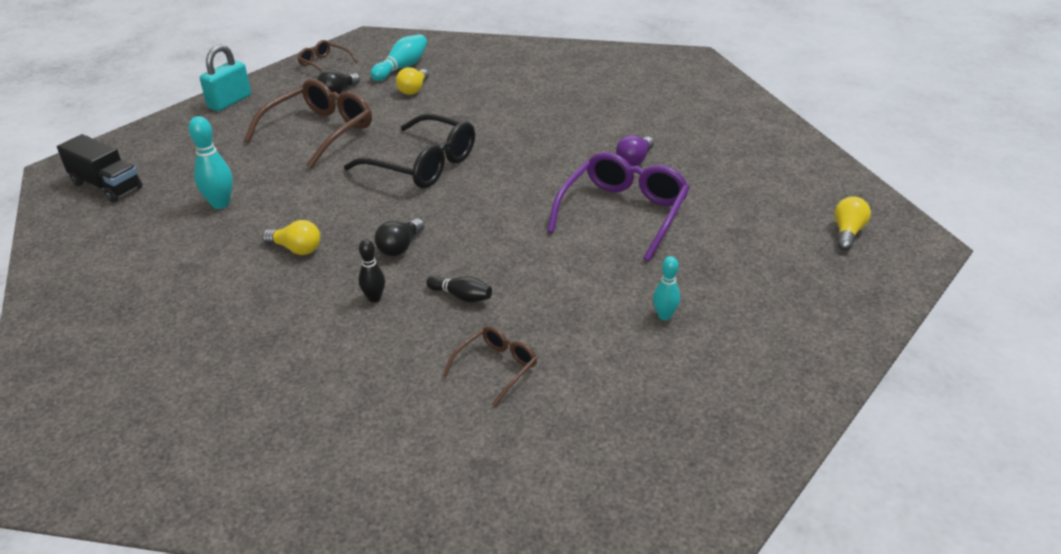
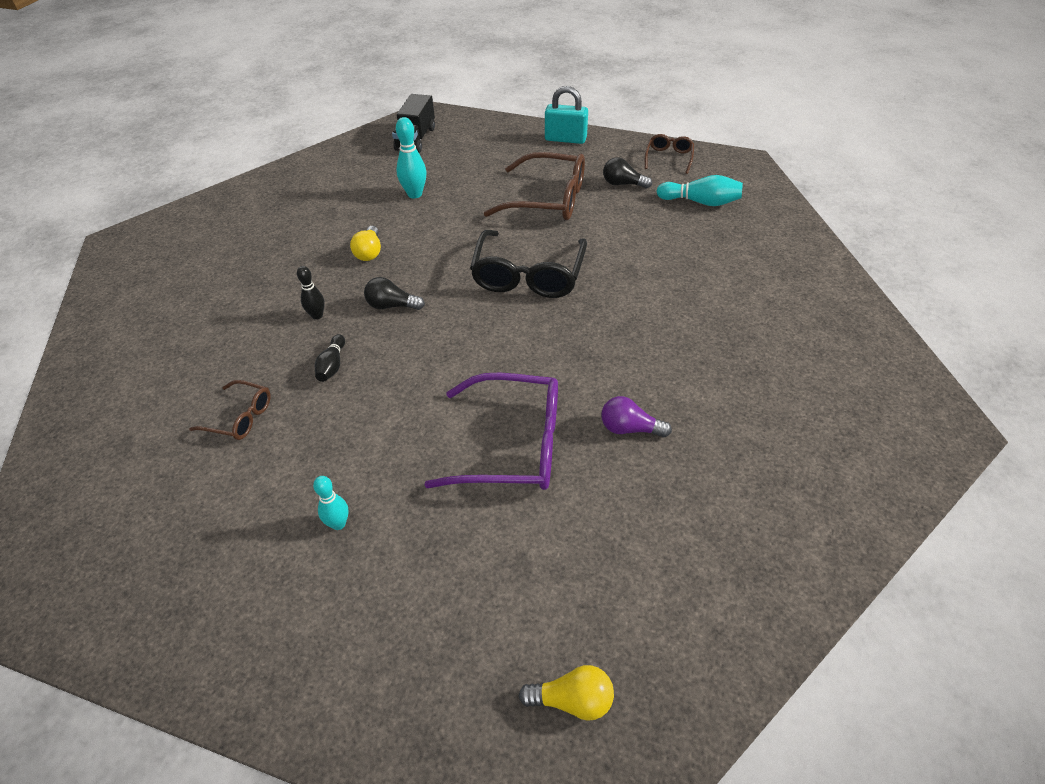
camera: 70 degrees right, 10 degrees up
(413, 89) = (662, 224): yellow light bulb -> none

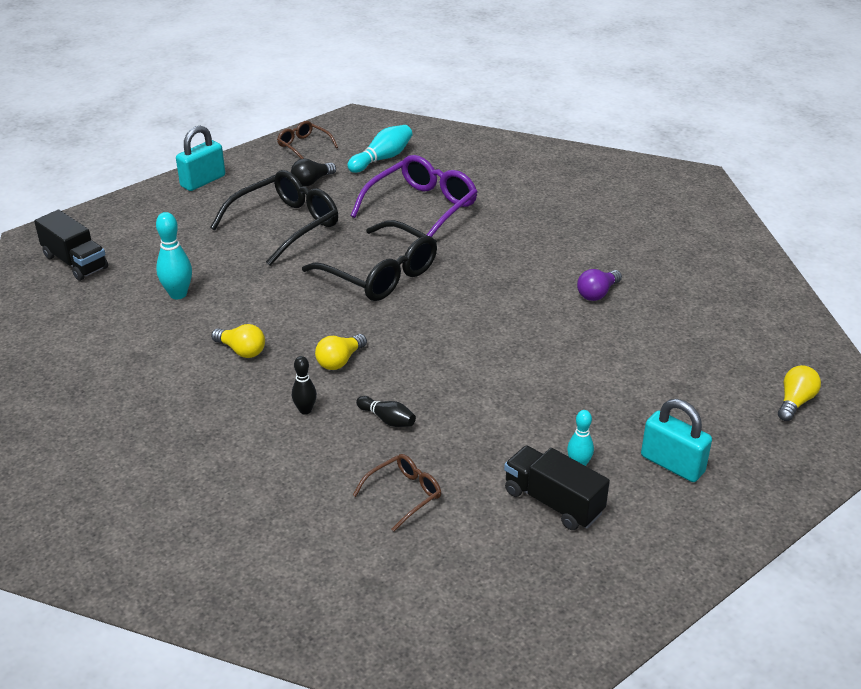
camera: 60 degrees left, 10 degrees down
(274, 525) = (553, 502): none -> black truck
(381, 606) = (672, 464): none -> turquoise padlock
(392, 306) = (340, 361): black light bulb -> yellow light bulb
(513, 445) = (569, 351): purple glasses -> purple glasses (422, 208)
(548, 199) = (286, 225): brown glasses -> black glasses

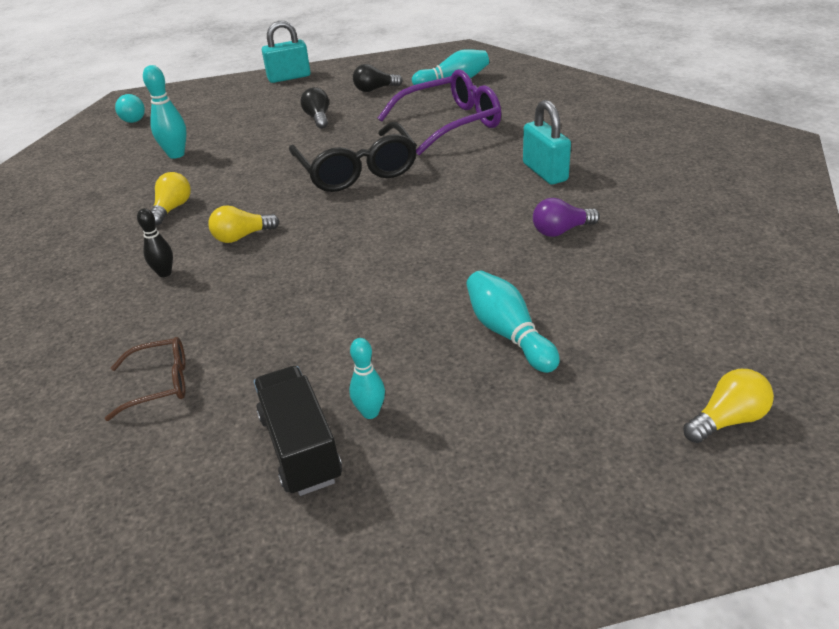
camera: 30 degrees right, 0 degrees up
(75, 262) = (133, 118): black truck -> turquoise light bulb
(242, 350) = (172, 209): yellow light bulb -> yellow light bulb turned 135 degrees counterclockwise
(286, 225) = (318, 118): black glasses -> black light bulb
(303, 146) = (396, 63): brown glasses -> none
(387, 419) = (225, 302): black bowling pin -> none
(623, 384) = (508, 333): none -> turquoise bowling pin
(672, 464) = (487, 449): turquoise padlock -> turquoise padlock (545, 172)

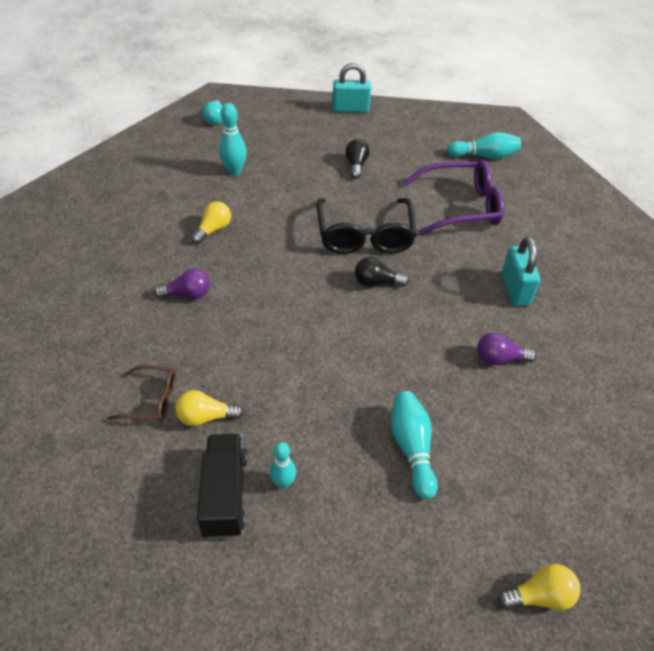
camera: 15 degrees right, 10 degrees up
(164, 273) = (187, 294): black bowling pin -> purple light bulb
(242, 237) = (254, 277): yellow light bulb -> yellow light bulb (206, 417)
(375, 89) = (414, 146): black light bulb -> black light bulb (376, 282)

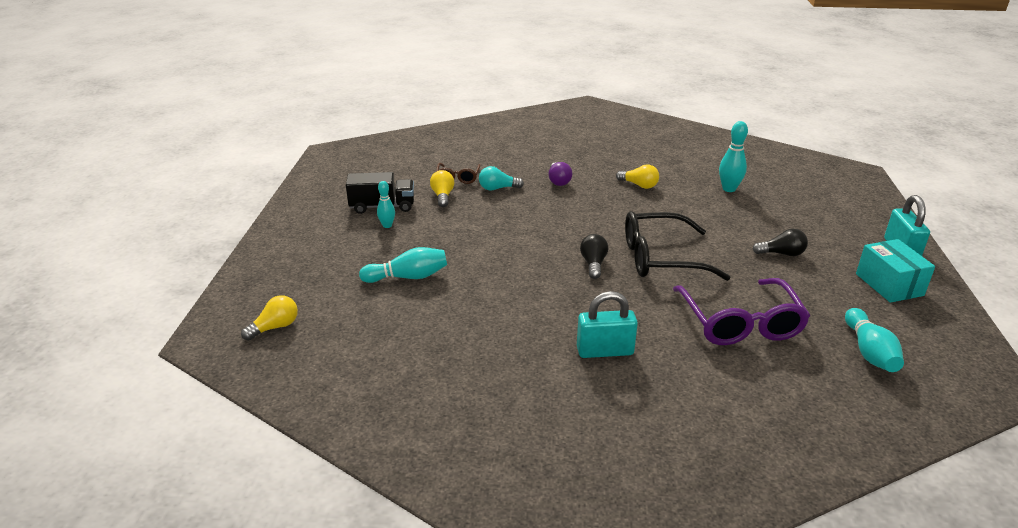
camera: 90 degrees right, 15 degrees down
(215, 119) = (811, 174): turquoise light bulb -> turquoise light bulb (497, 188)
(399, 127) = (889, 284): none -> turquoise box
(499, 359) = (503, 330): purple light bulb -> none
(539, 596) = (275, 327): yellow light bulb -> yellow light bulb turned 120 degrees counterclockwise

